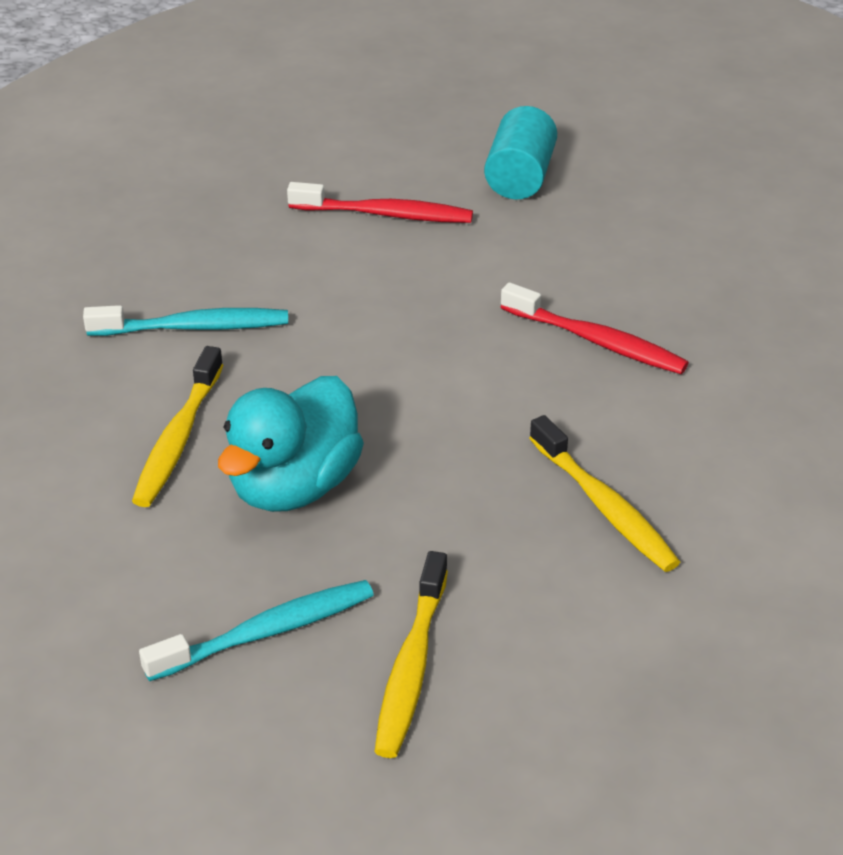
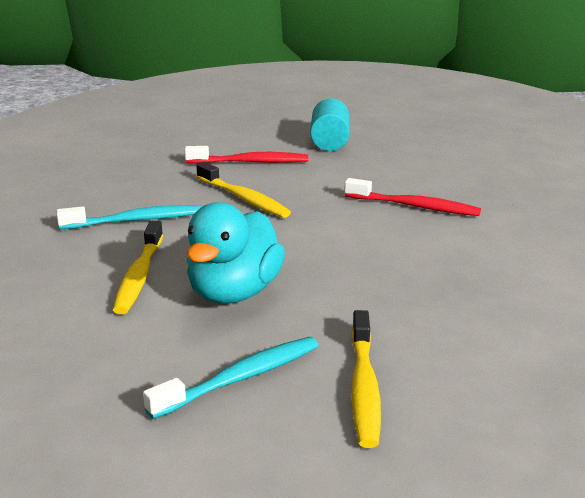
camera: 10 degrees left, 15 degrees down
(604, 506) = (463, 284): yellow toothbrush -> yellow toothbrush (243, 198)

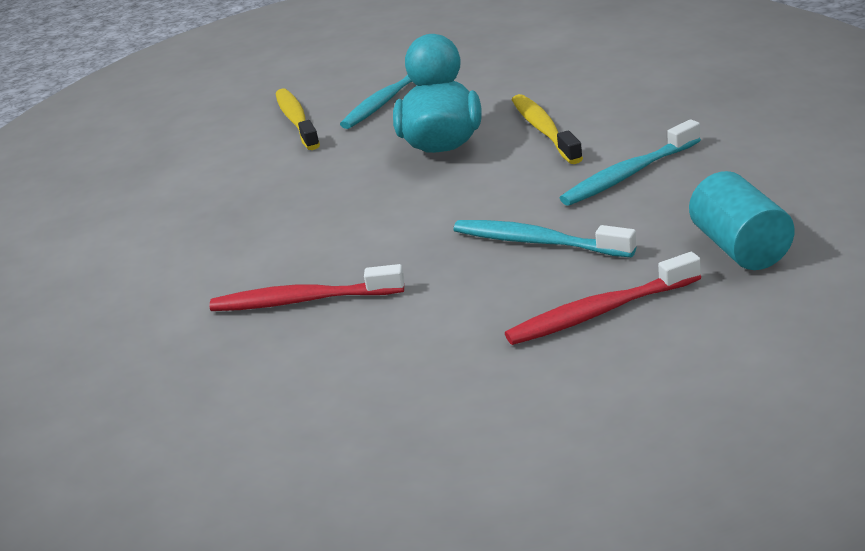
camera: 165 degrees right, 5 degrees up
(243, 198) = (537, 242): yellow toothbrush -> turquoise toothbrush
(330, 142) = (509, 415): turquoise cylinder -> turquoise cylinder (740, 248)

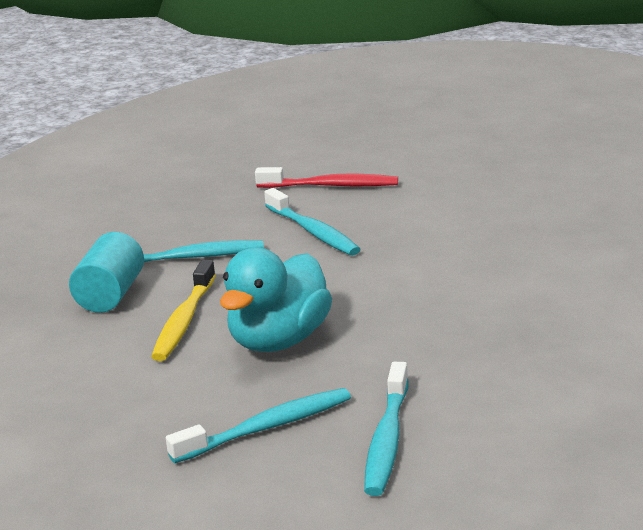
camera: 155 degrees left, 5 degrees down
(296, 120) = (387, 440): yellow toothbrush -> turquoise toothbrush
(302, 300) = (505, 242): red toothbrush -> none
(740, 248) = (210, 193): turquoise cylinder -> turquoise cylinder (111, 295)

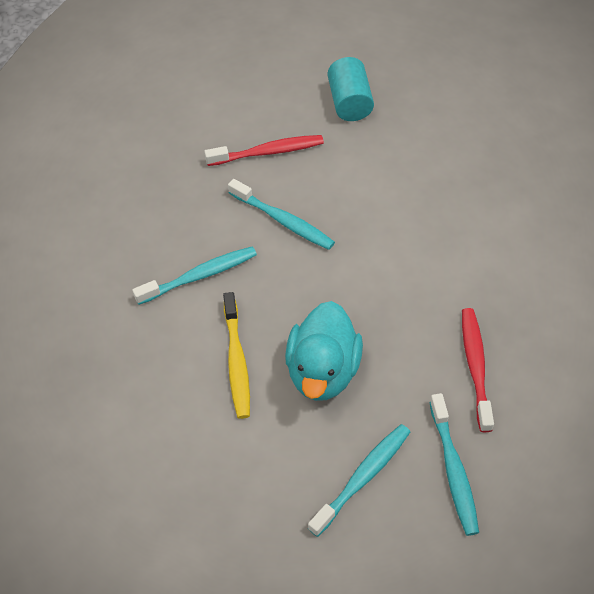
camera: 20 degrees left, 30 degrees up
(111, 295) = (159, 340): turquoise cylinder -> turquoise cylinder (350, 102)
(472, 363) = (475, 367): none -> red toothbrush

